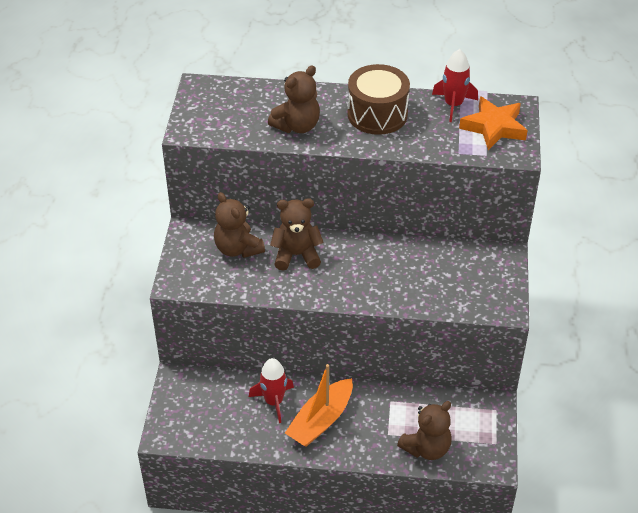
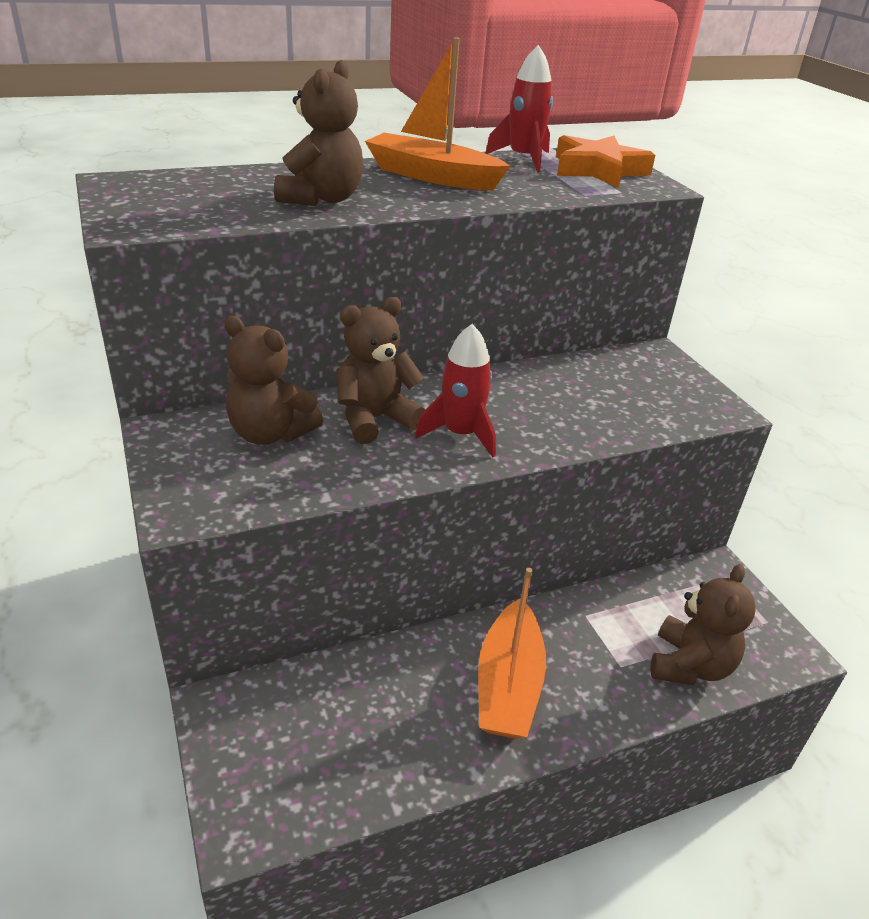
camera: 30 degrees left, 10 degrees down
(274, 401) = (413, 682): red rocket -> red rocket (461, 434)
(377, 114) = (432, 176): brown drum -> orange boat

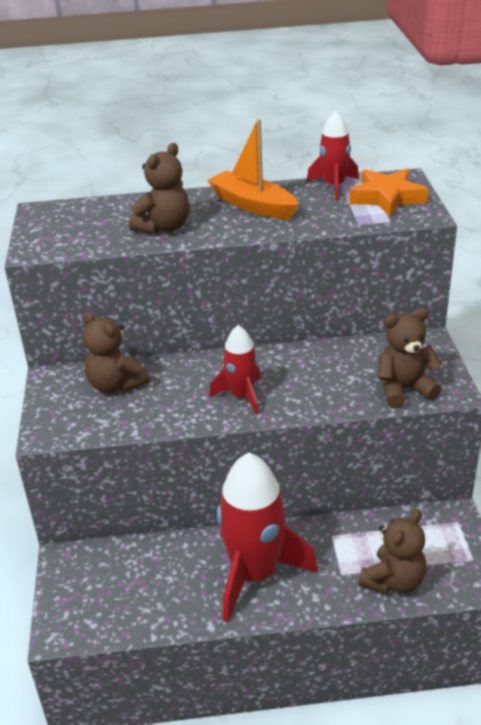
camera: 20 degrees right, 0 degrees up
(375, 419) = (188, 380): brown teddy bear -> brown teddy bear (404, 389)
(508, 684) = (255, 574): orange boat -> red rocket

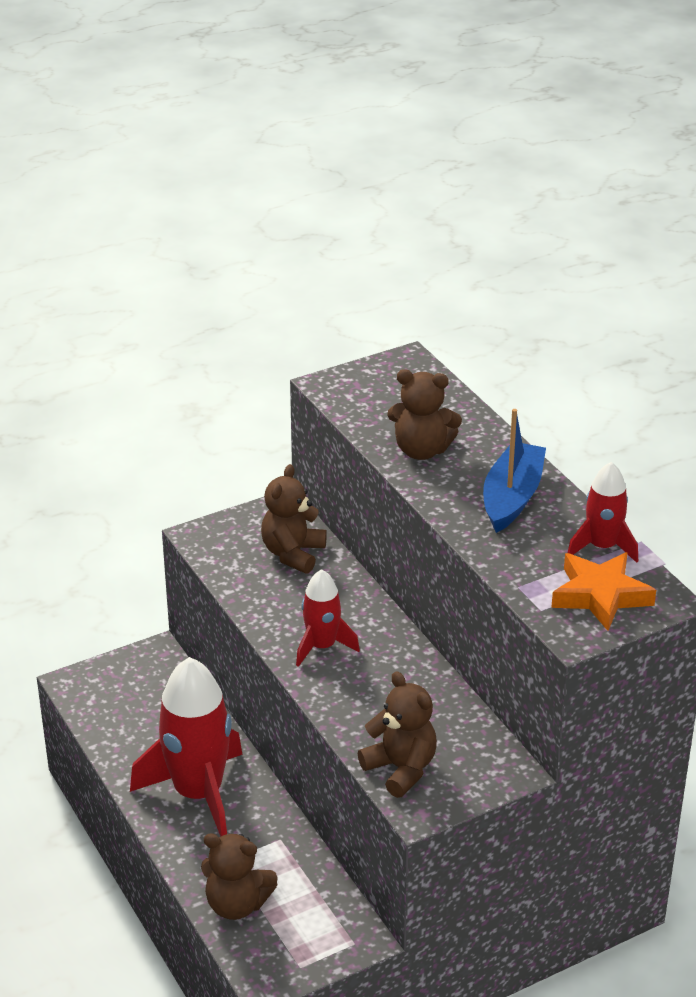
camera: 65 degrees right, 0 degrees up
(253, 205) = (512, 497): orange boat -> blue boat

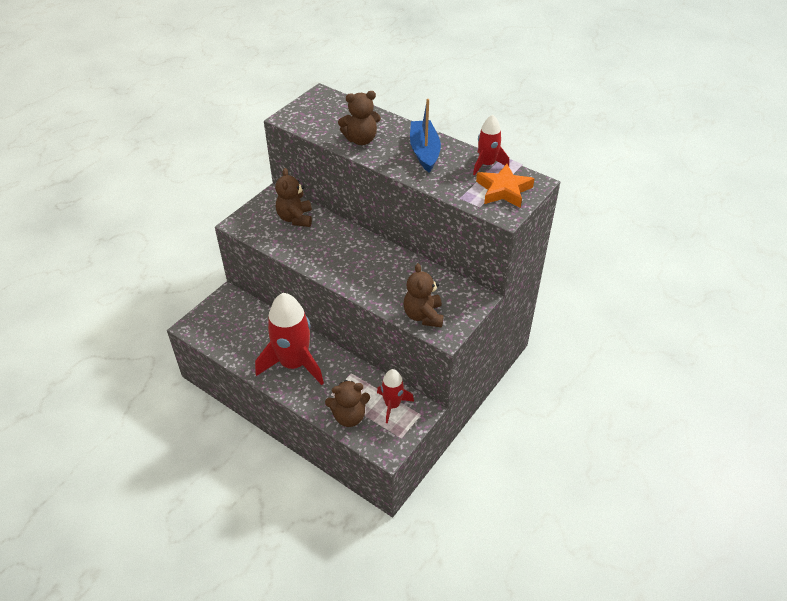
camera: 25 degrees left, 10 degrees up
(322, 646) = (342, 263): red rocket -> red rocket (392, 405)
(401, 769) = (423, 316): brown teddy bear -> brown teddy bear turned 120 degrees counterclockwise

